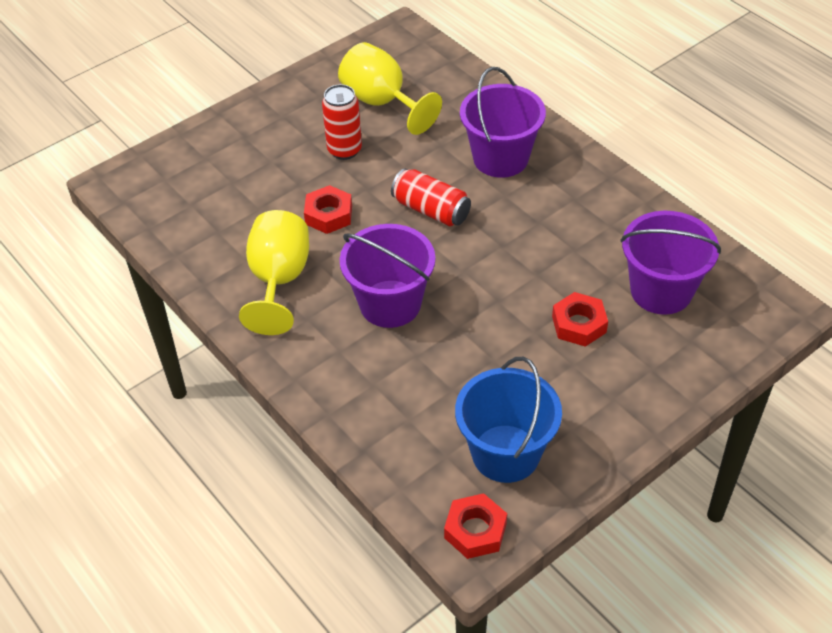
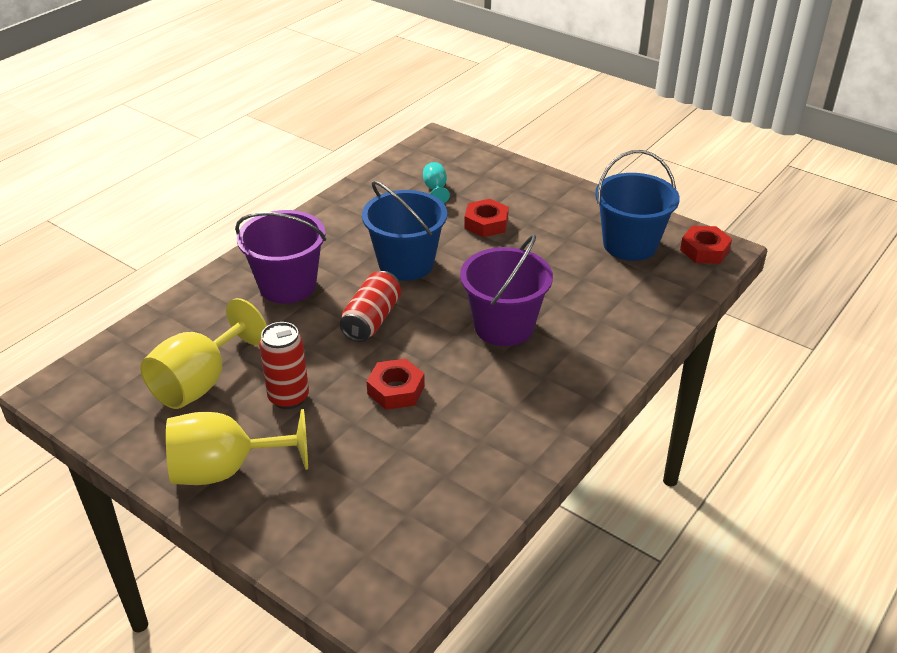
camera: 105 degrees left, 10 degrees down
(279, 280) = (502, 407): yellow goblet -> yellow goblet (226, 470)
(516, 245) = (406, 264): none -> blue bucket
(661, 291) = (435, 189): purple bucket -> turquoise goblet

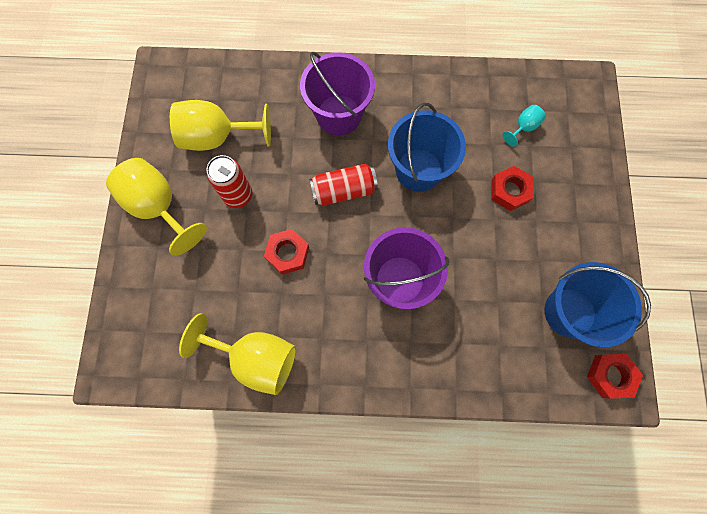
camera: 55 degrees right, 35 degrees up
(489, 468) = (256, 358): none -> yellow goblet

